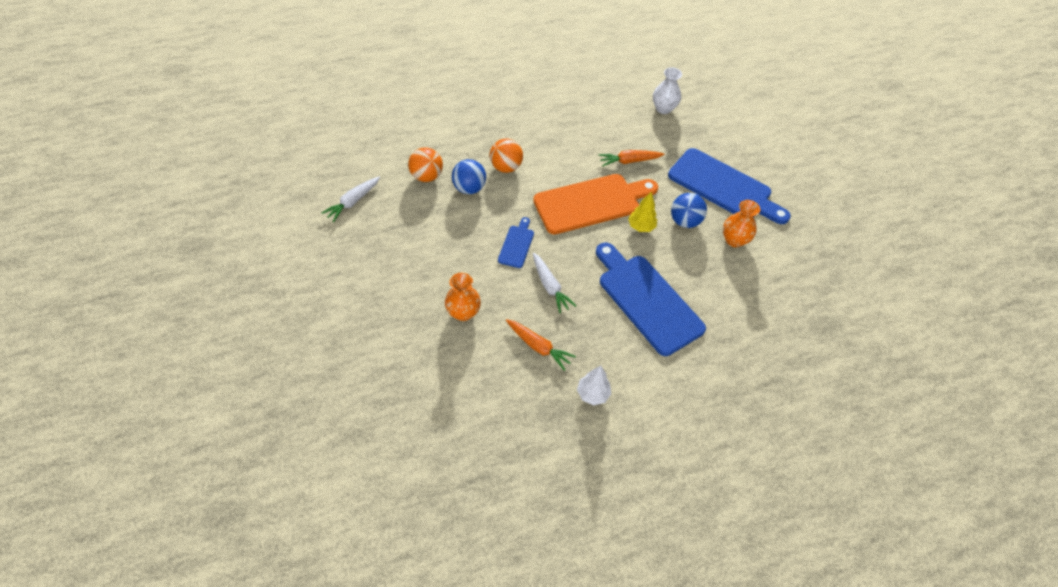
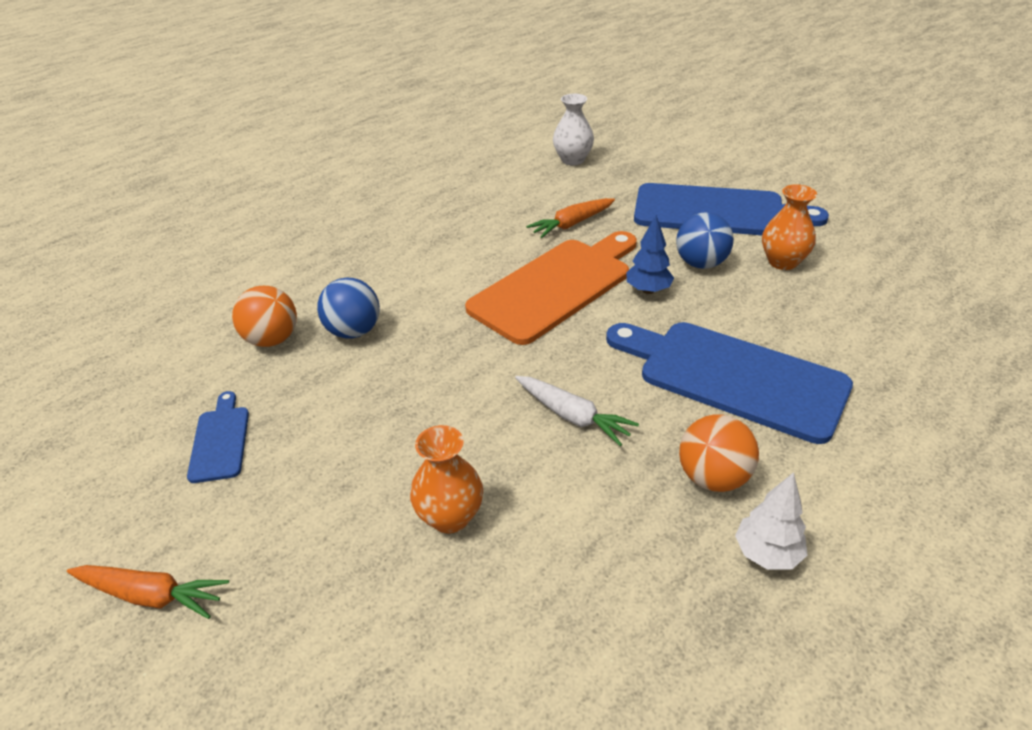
camera: 20 degrees left, 15 degrees down
(353, 202) = (150, 420): white carrot -> none
(506, 167) = (397, 287): orange ball -> orange ball (713, 477)
(516, 244) = (479, 378): blue cutting board -> blue cutting board (220, 440)
(538, 347) = (619, 516): orange carrot -> orange carrot (151, 595)
(641, 227) = (648, 290): yellow tree -> blue tree

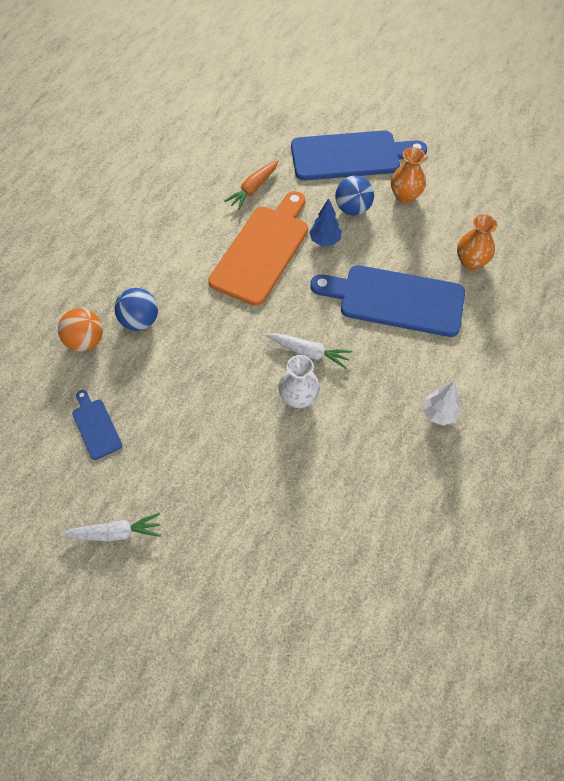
camera: 20 degrees left, 20 degrees up
(151, 595) = (115, 533): orange carrot -> white carrot
(450, 517) = (263, 438): orange vase -> orange vase (471, 262)
(572, 160) = (230, 119): white vase -> white vase (298, 398)
(713, 477) = (400, 374): orange ball -> none

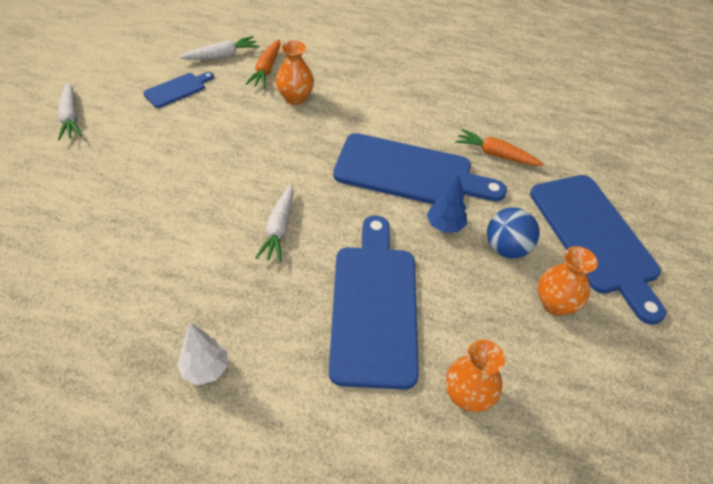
camera: 75 degrees right, 10 degrees down
(47, 381) = (222, 55): none -> white carrot
(85, 341) = (266, 69): orange ball -> orange carrot
(140, 321) = (295, 98): blue ball -> orange vase
(262, 250) = (410, 173): orange cutting board -> blue cutting board
(298, 398) = (218, 225): white vase -> none

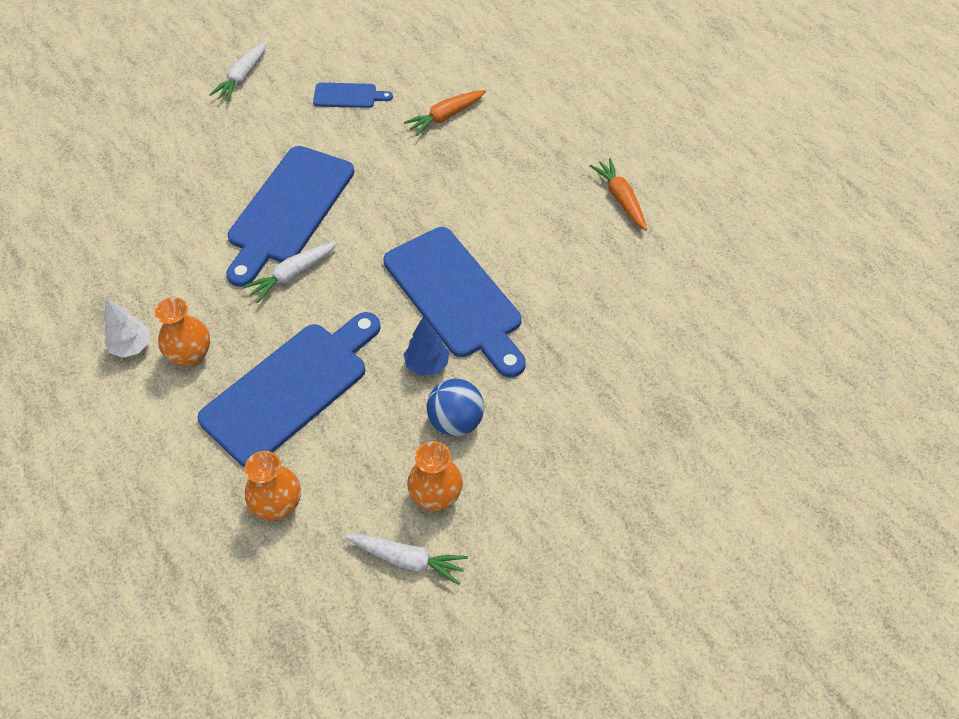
camera: 45 degrees right, 5 degrees up
(222, 55) = (421, 80): white carrot -> white carrot (408, 560)
(295, 98) = (439, 161): orange vase -> orange vase (190, 355)
(496, 154) = (560, 332): orange carrot -> orange carrot (620, 199)
(595, 238) = (552, 472): blue cutting board -> blue cutting board (288, 210)

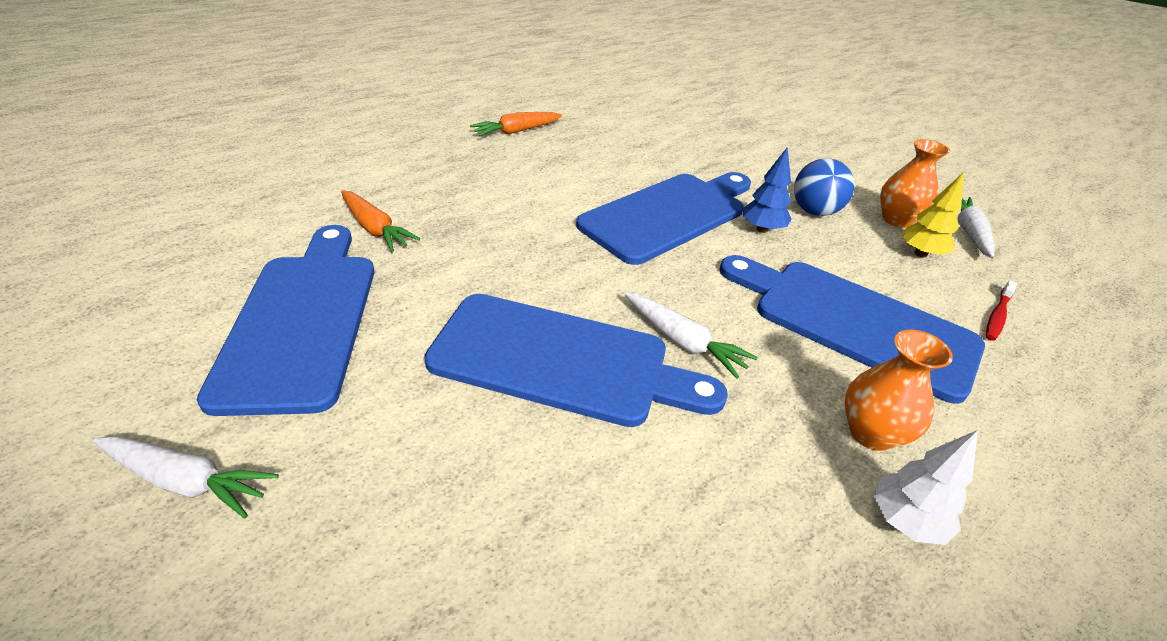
camera: 100 degrees left, 15 degrees down
(278, 505) = (997, 316): orange vase -> red toothbrush
(348, 96) = (302, 320): blue cutting board -> blue cutting board, size x2.14
(374, 488) = (920, 254): none -> yellow tree

